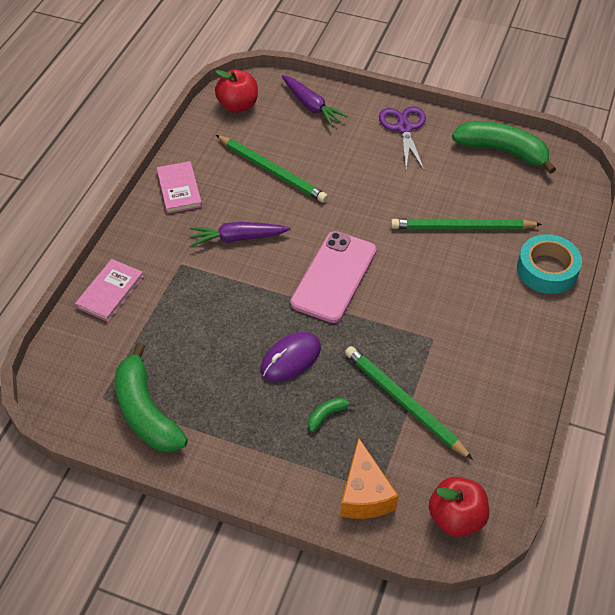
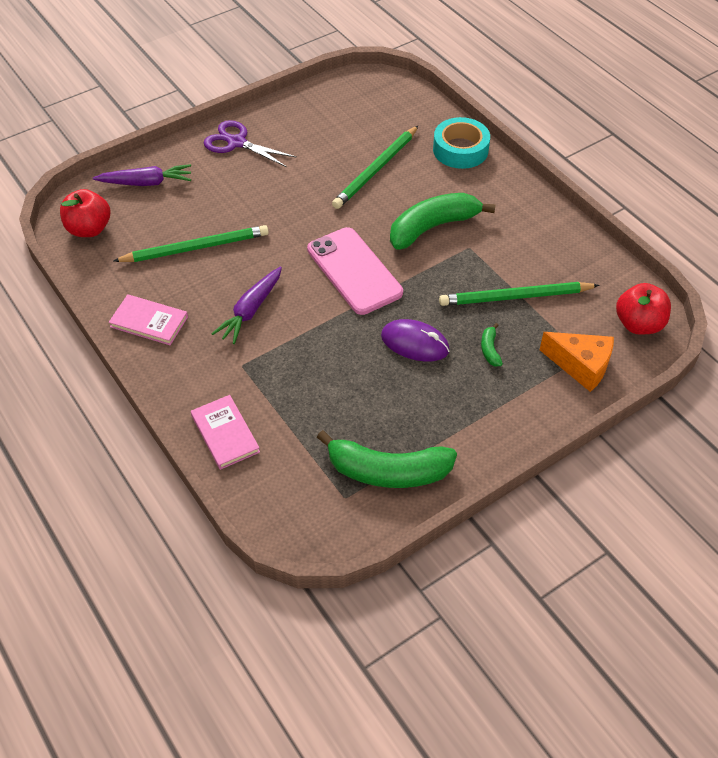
camera: 55 degrees left, 0 degrees up
(290, 359) = (415, 343): purple mouse -> purple mouse turned 60 degrees counterclockwise
(502, 151) = (321, 104): green banana -> green banana (433, 227)

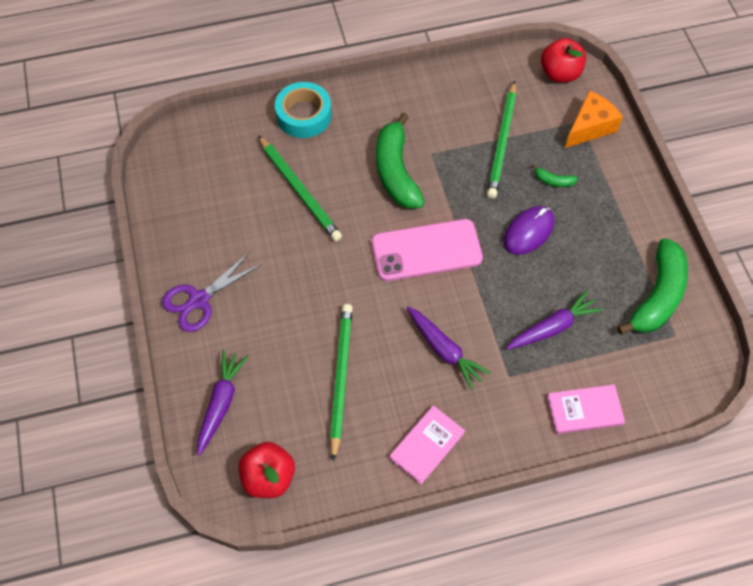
camera: 70 degrees left, 10 degrees up
(310, 387) = (552, 327): none -> purple carrot

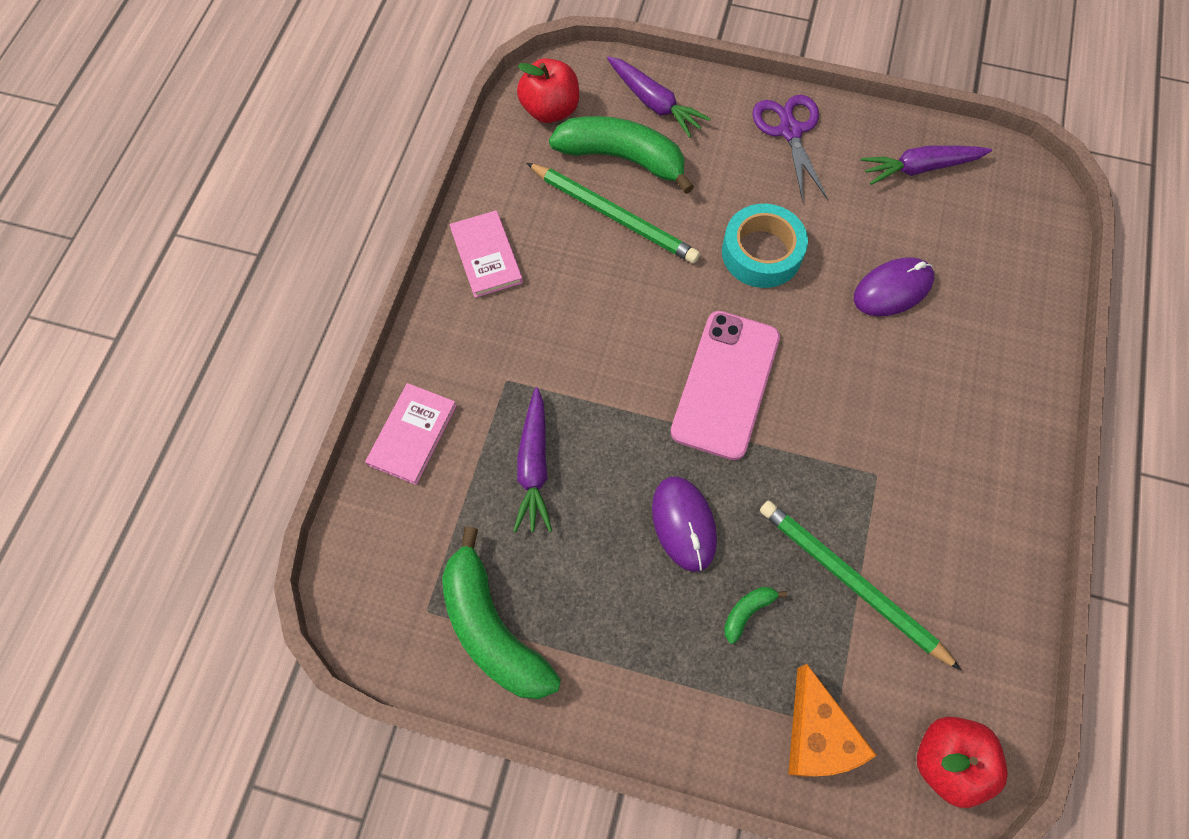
camera: 120 degrees right, 5 degrees up
(299, 190) = (892, 289): green pencil -> purple mouse
(304, 115) = (1018, 349): turquoise tape -> turquoise tape (761, 253)
(396, 172) = (867, 413): green banana -> green banana (622, 158)
(444, 350) = (581, 331): purple carrot -> purple carrot (920, 168)

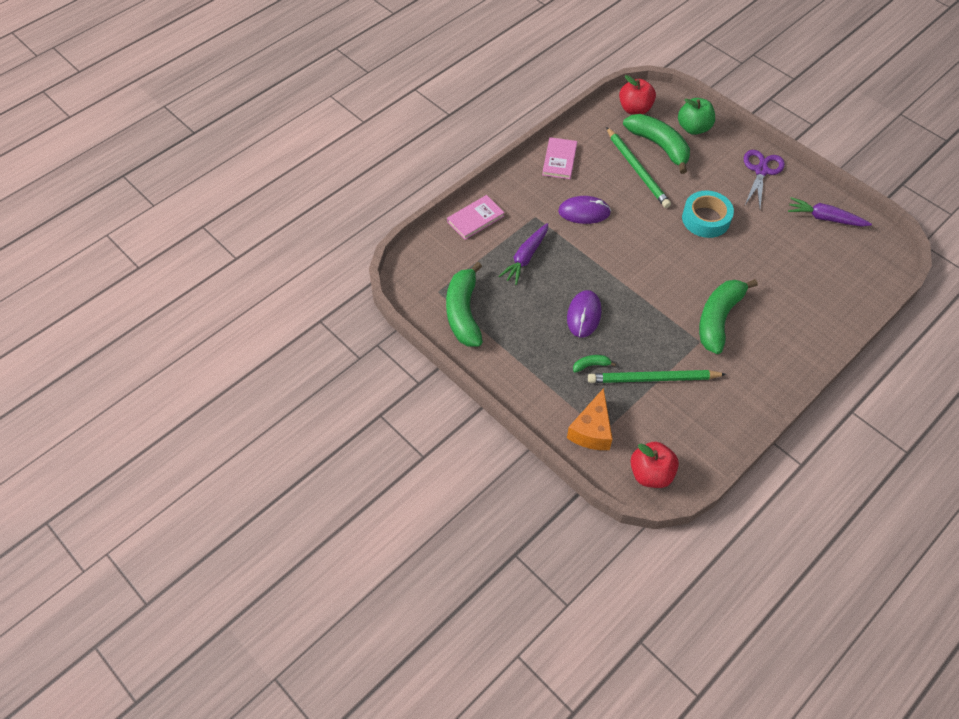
camera: 30 degrees right, 10 degrees down
(654, 103) = (693, 128): purple carrot -> green apple
(726, 384) = (646, 267): pink phone -> none
(851, 582) = (653, 379): green pencil -> green pencil turned 75 degrees counterclockwise
(879, 419) = (718, 319): none -> green banana
(892, 289) = (768, 266): purple mouse -> purple mouse (584, 212)

